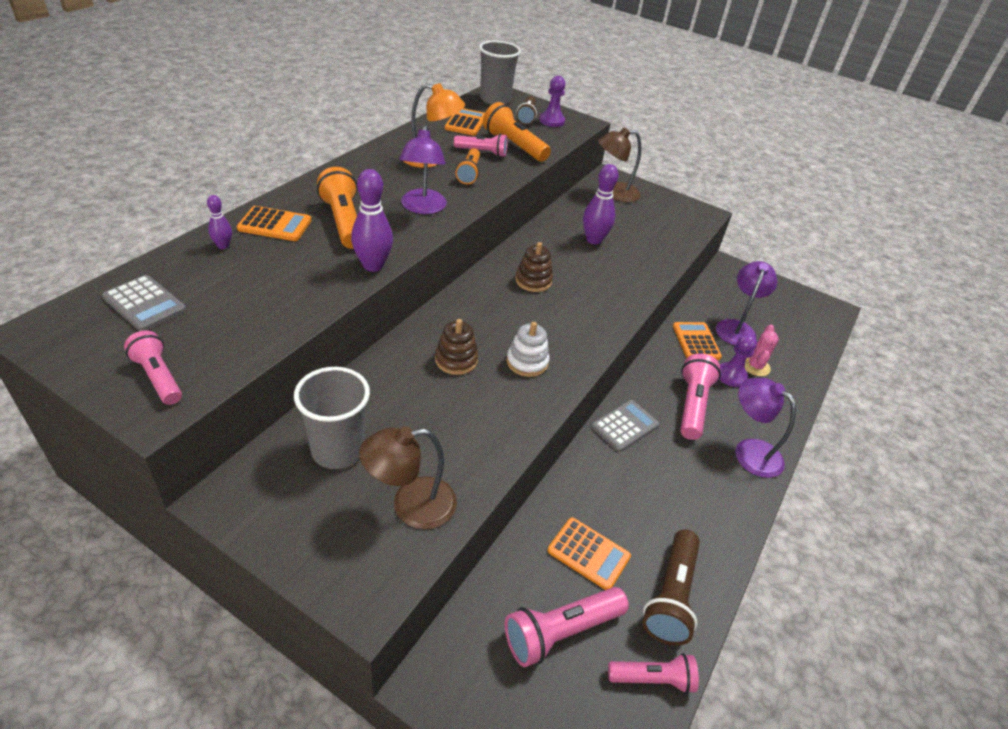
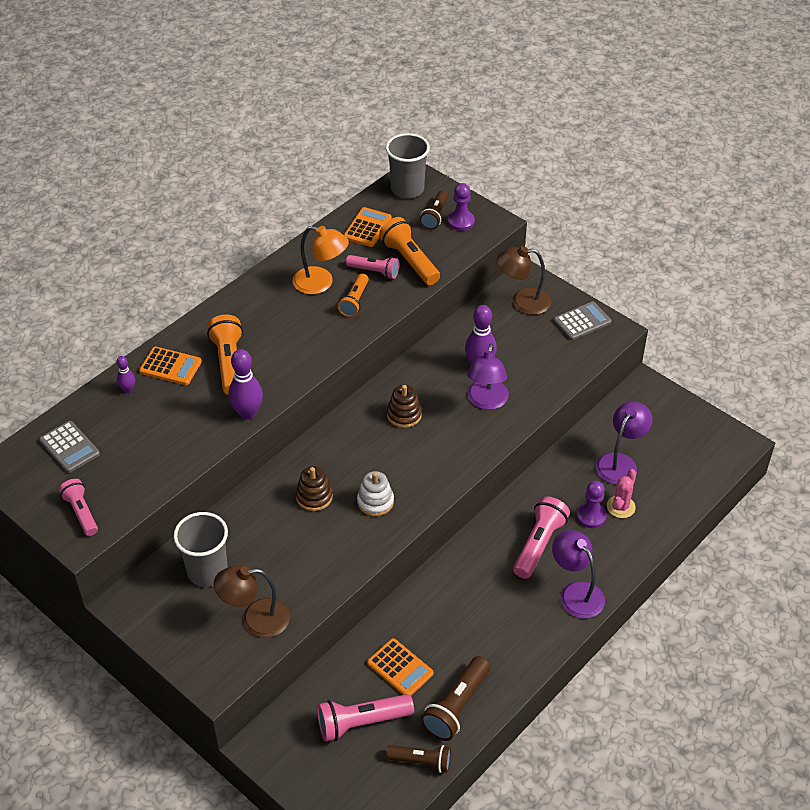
camera: 15 degrees right, 5 degrees up
(422, 208) = (301, 346): purple lamp -> purple lamp (486, 401)
(625, 426) = (466, 561): grey calculator -> grey calculator (582, 321)
(652, 678) = (421, 761): pink flashlight -> brown flashlight
(696, 342) = (569, 476): orange calculator -> none

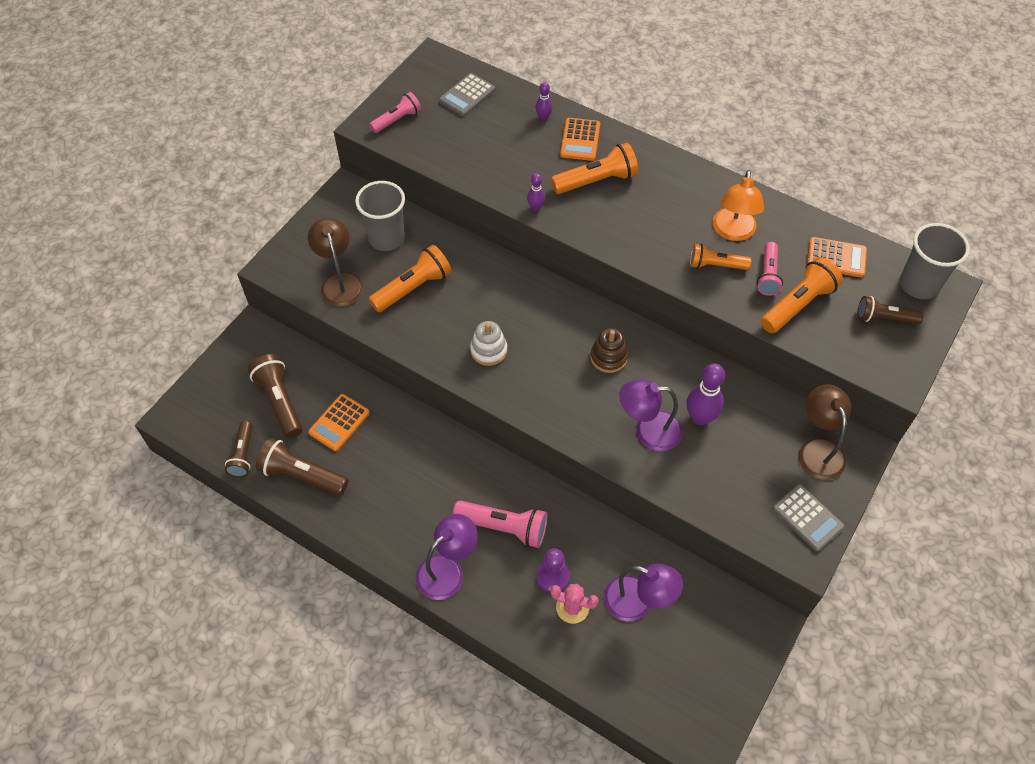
camera: 80 degrees right, 10 degrees up
(248, 413) = (536, 207): purple bowling pin -> purple bowling pin, size x0.54
(281, 555) = (413, 288): none -> orange flashlight
(314, 497) = (485, 300): brown stacking toy -> none
(361, 723) = (279, 401): pink flashlight -> brown flashlight
(461, 221) = (885, 345): purple pawn -> none

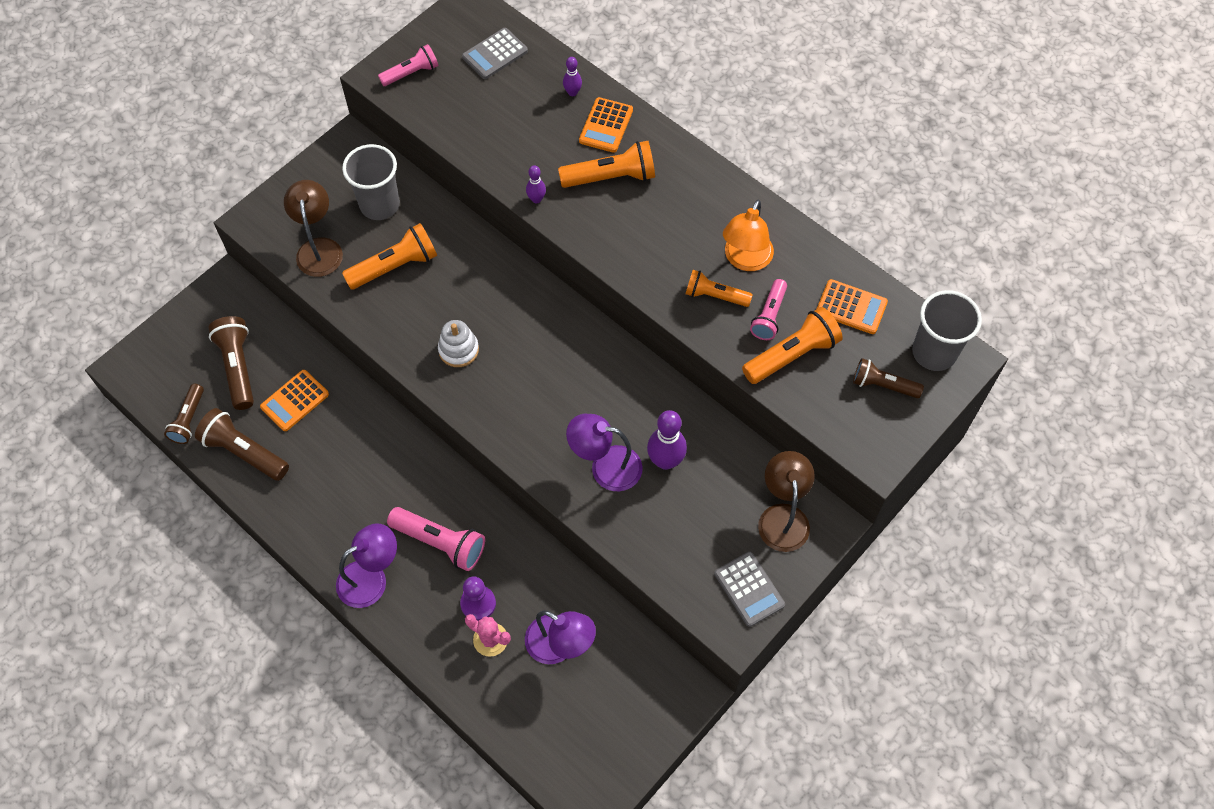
camera: 10 degrees right, 5 degrees up
(608, 357) = (585, 378): brown stacking toy -> none

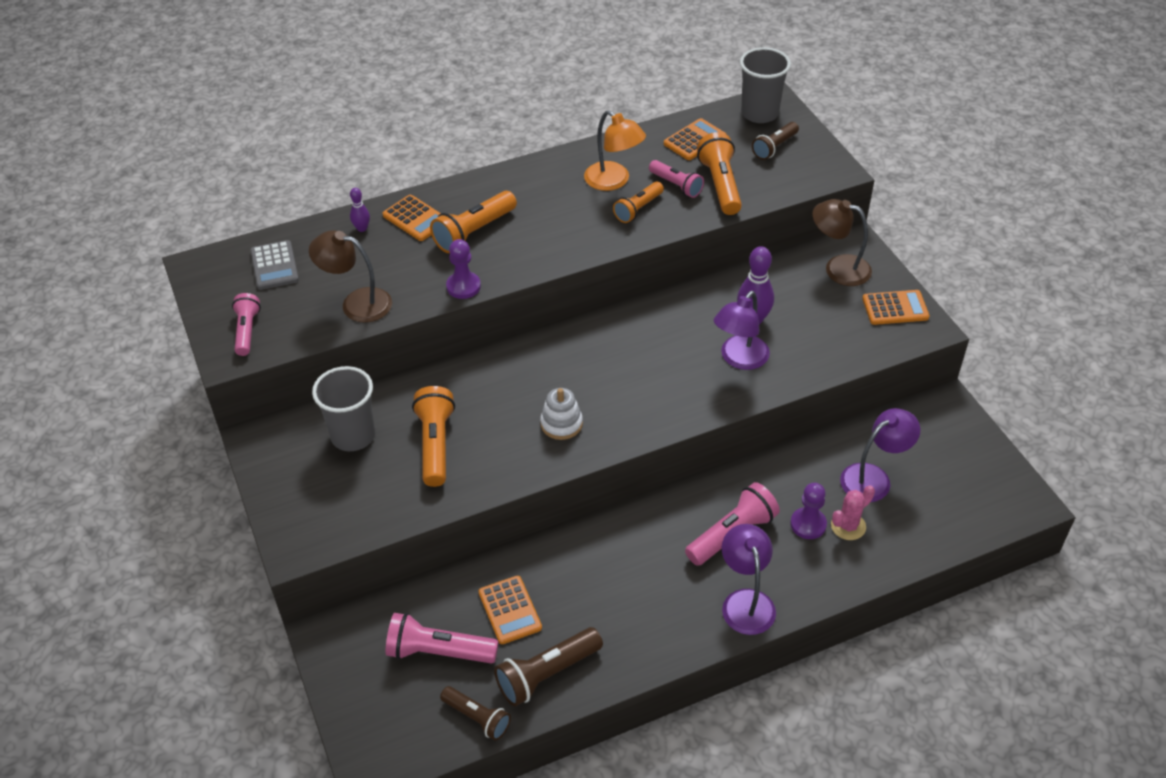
camera: 65 degrees left, 15 degrees down
(238, 367) = (438, 652): brown flashlight -> pink flashlight
(319, 248) = (371, 500): brown lamp -> brown lamp (356, 303)
(536, 199) = (463, 286): purple bowling pin -> purple pawn
(611, 177) = (474, 232): orange flashlight -> orange flashlight turned 150 degrees counterclockwise
(749, 589) = (895, 308): grey calculator -> orange calculator

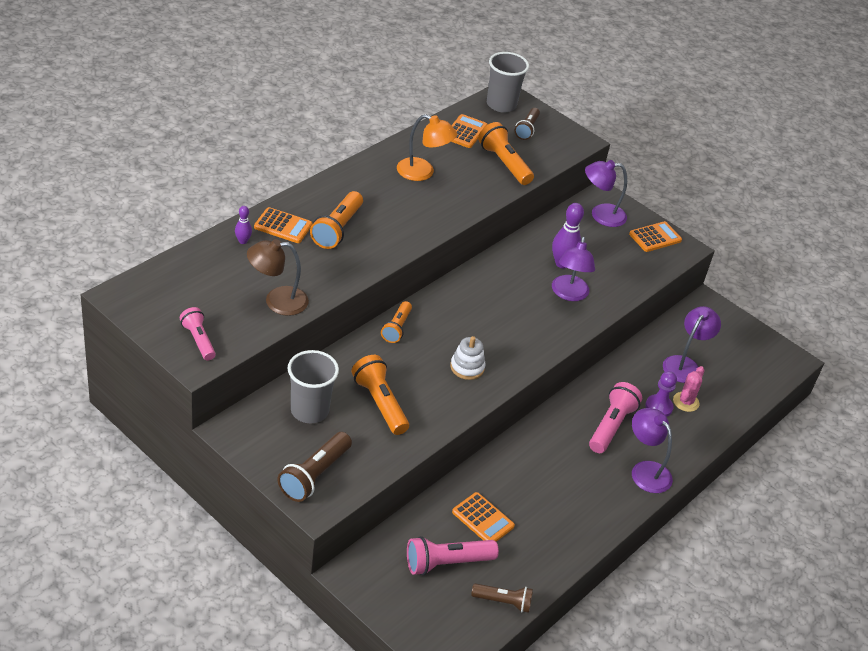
camera: 30 degrees left, 5 degrees down
(274, 266) = (187, 284): grey calculator -> none
(463, 286) = (355, 273): purple pawn -> none
(547, 674) = (536, 557): brown flashlight -> brown flashlight (314, 475)
(638, 209) = (454, 191): orange flashlight -> orange flashlight (397, 328)
(676, 185) = (472, 168): pink flashlight -> none
(838, 268) = (601, 215): brown lamp -> purple lamp

